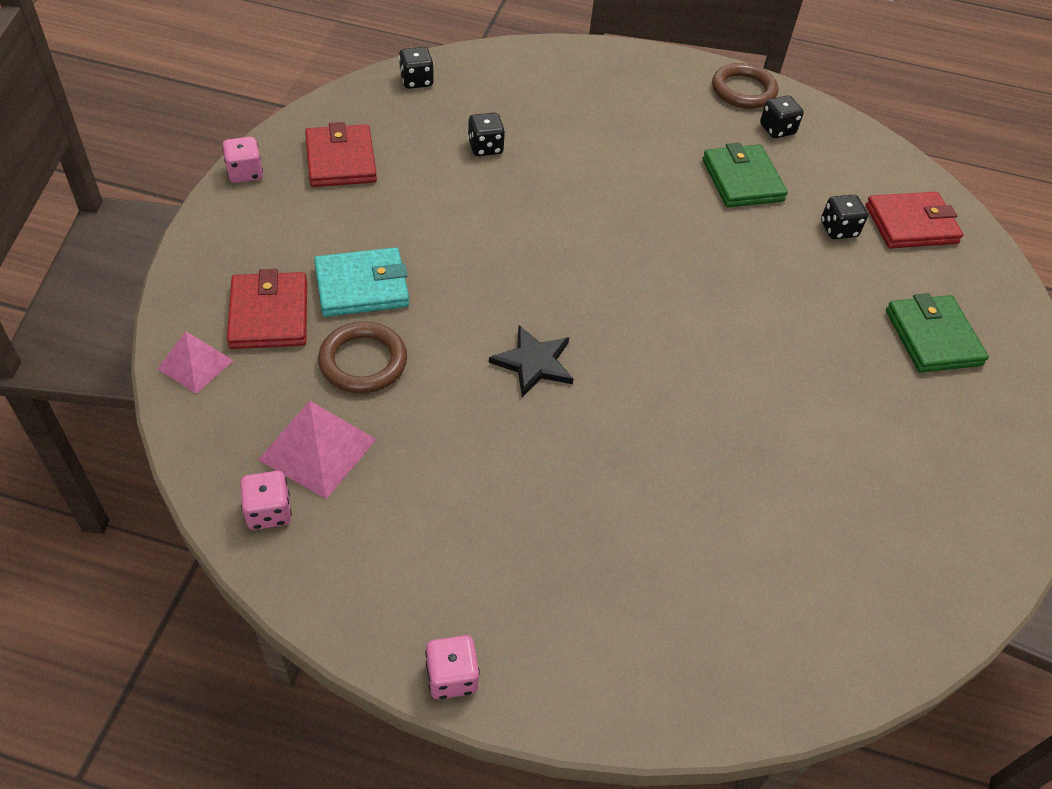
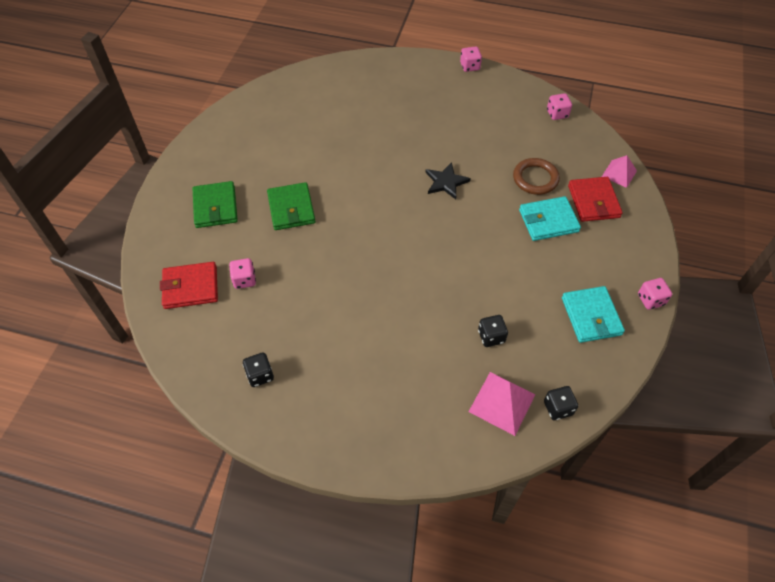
camera: 175 degrees left, 5 degrees up
(317, 449) = (544, 138): pink pyramid -> pink pyramid (502, 403)
(341, 160) = (591, 316): red wallet -> turquoise wallet
(742, 180) = (301, 319): green wallet -> green wallet (291, 208)
(743, 90) = (277, 422): brown ring -> none
(838, 229) = (244, 280): black dice -> pink dice

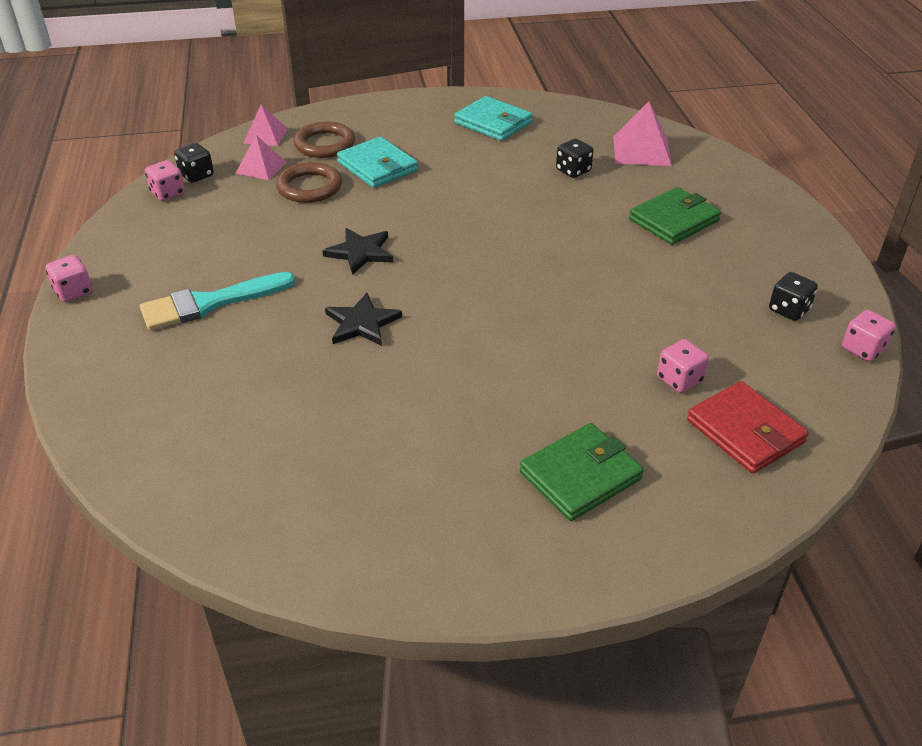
camera: 115 degrees left, 15 degrees down
(291, 208) = (516, 382): green wallet -> green wallet (673, 220)
(378, 164) = (362, 323): none -> black star
(431, 111) = (210, 303): none -> turquoise brush
(558, 408) = (615, 123): black dice -> black dice (196, 175)
(573, 161) = (261, 167): none -> pink pyramid
(591, 316) = (493, 123): turquoise wallet -> turquoise wallet turned 75 degrees clockwise
(593, 201) = (324, 144): red wallet -> brown ring
(650, 300) = (444, 97): pink dice -> pink dice (863, 349)

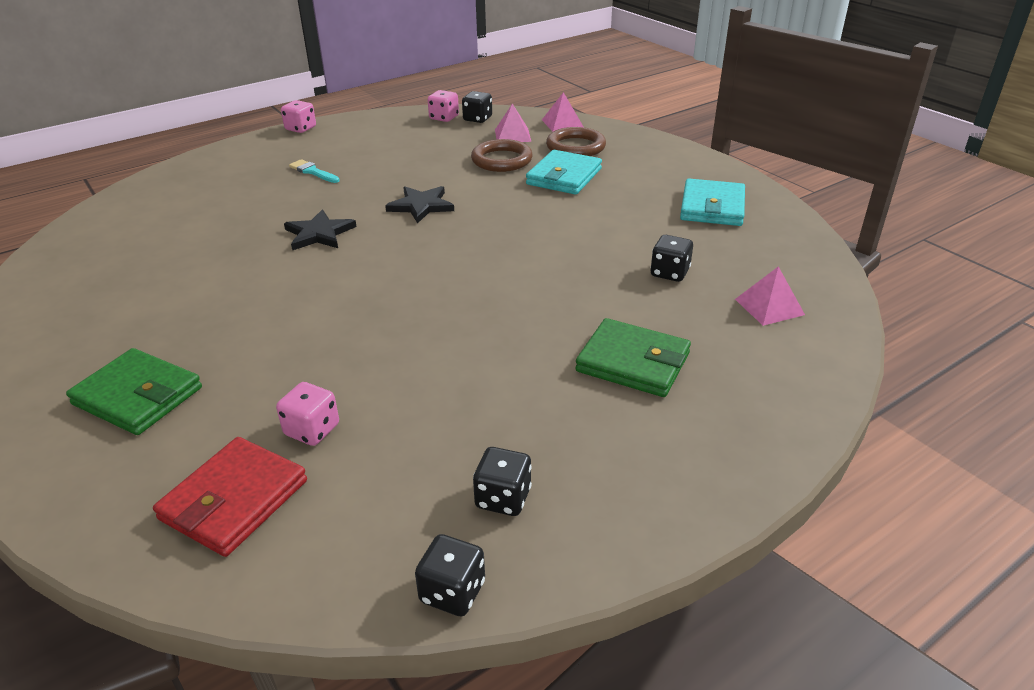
camera: 65 degrees right, 5 degrees down
(210, 303) = (313, 172): turquoise brush -> turquoise brush, size x0.52
(641, 150) = (769, 306): pink pyramid -> pink pyramid, size x0.66
(863, 349) = (452, 592): pink dice -> black dice

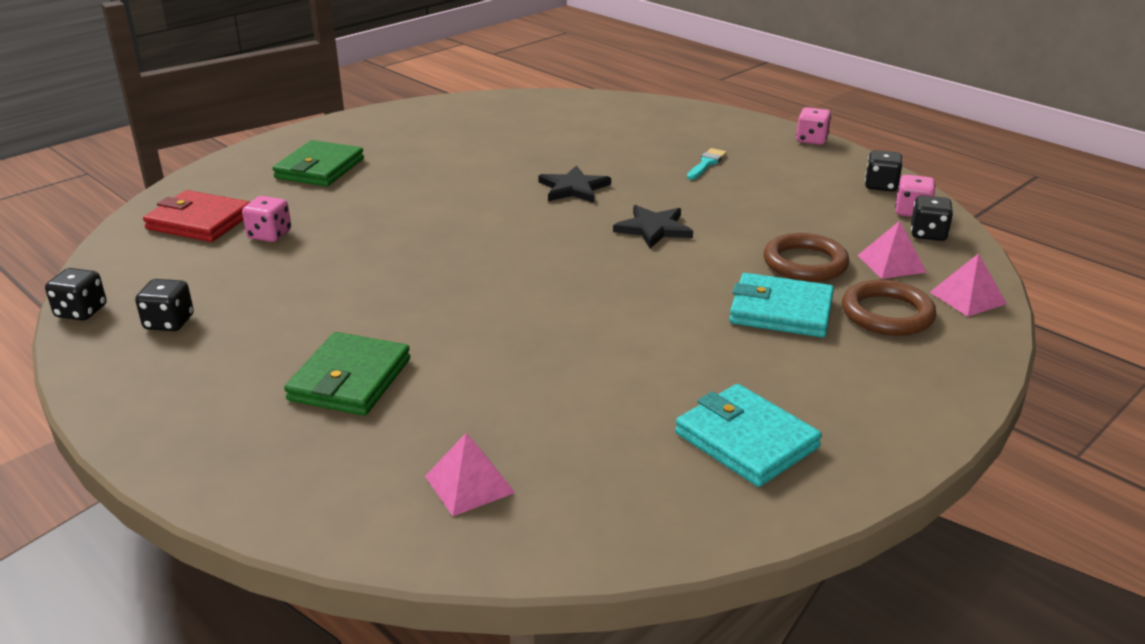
camera: 80 degrees right, 5 degrees down
(669, 273) = (541, 402): black dice -> black dice (881, 186)
(712, 207) = (746, 440): turquoise wallet -> turquoise wallet turned 45 degrees clockwise

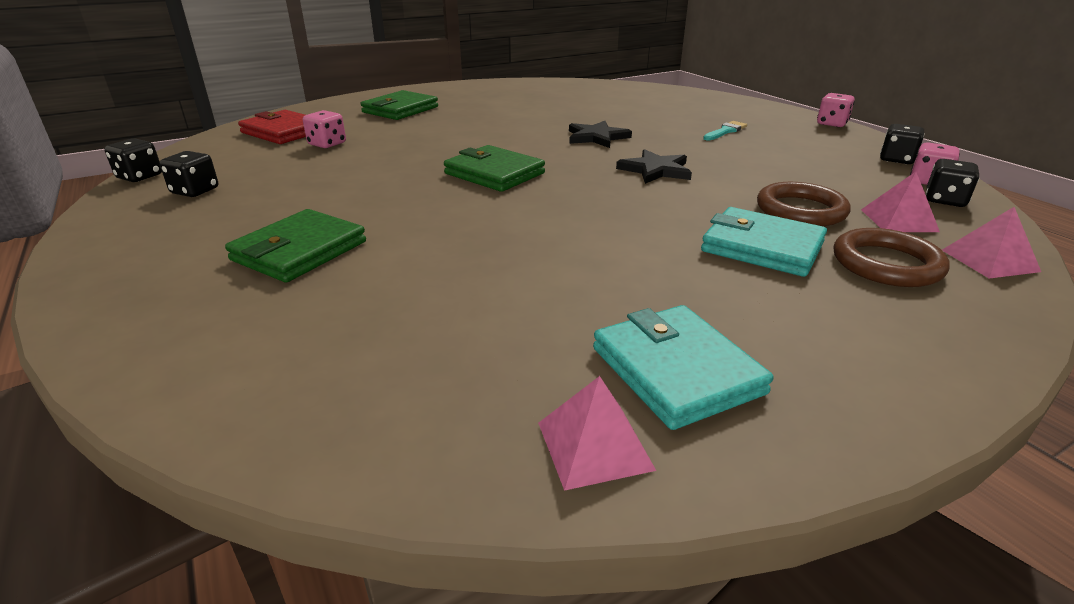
camera: 15 degrees right, 0 degrees up
(469, 484) = (334, 365): pink pyramid -> pink pyramid (594, 445)
(489, 255) = (494, 173): none -> green wallet

